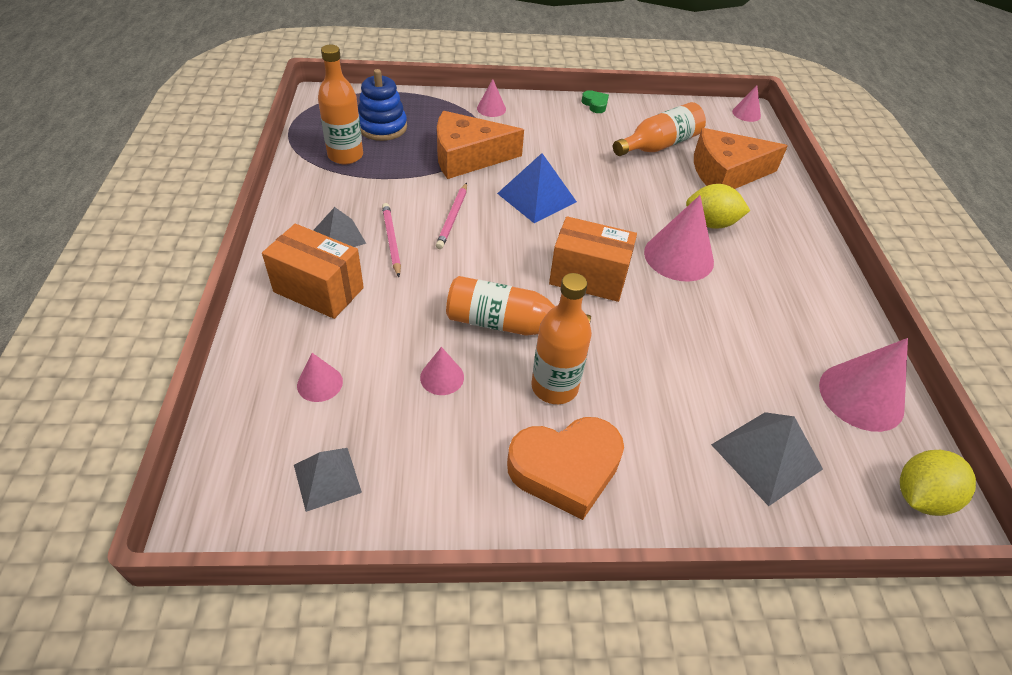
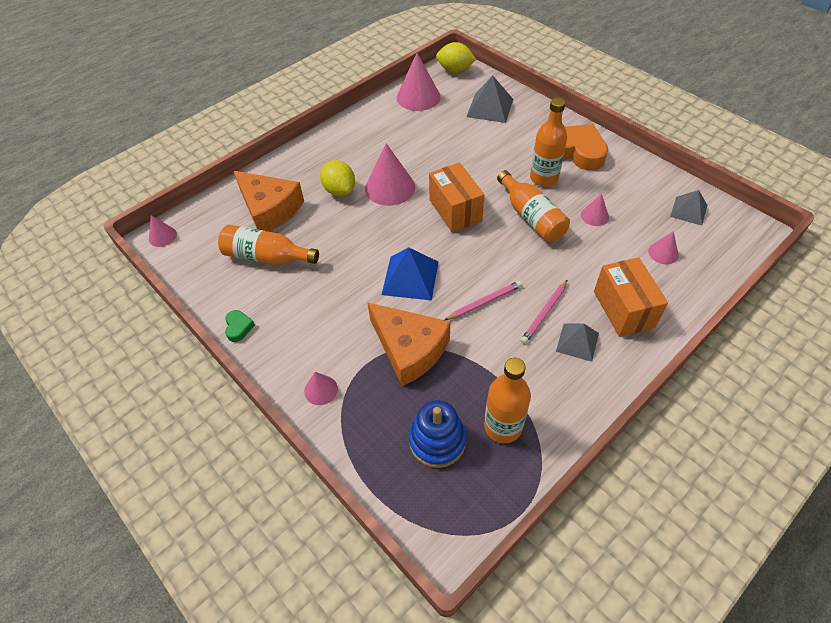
camera: 125 degrees left, 5 degrees up
(595, 104) = (238, 327): green heart -> green heart turned 150 degrees clockwise

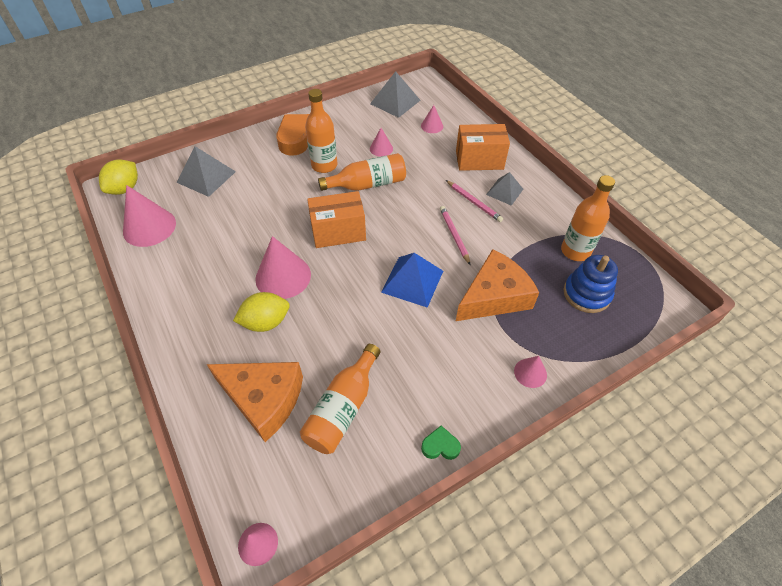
camera: 80 degrees left, 0 degrees up
(269, 209) = (264, 399): orange cheese -> orange cheese turned 60 degrees clockwise
(688, 210) = (395, 102): grey pyramid -> grey pyramid, size x1.52

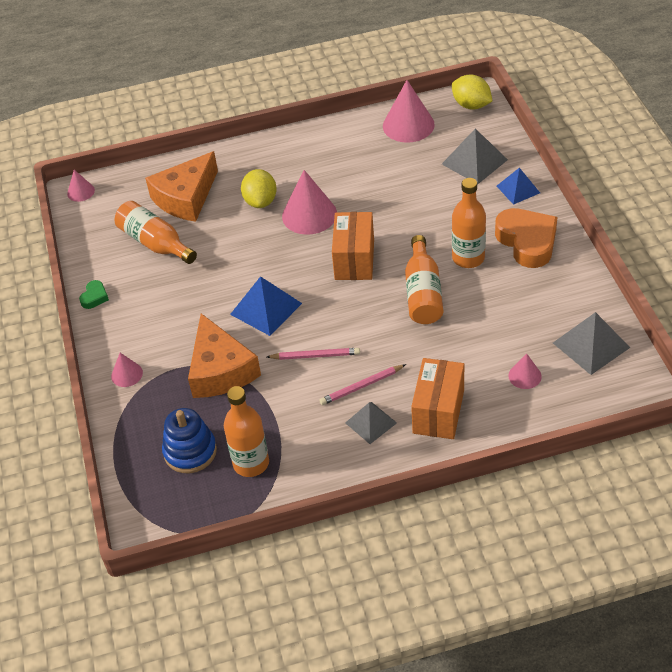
camera: 110 degrees right, 5 degrees down
(241, 149) = (518, 189): none -> blue pyramid
(381, 148) = (487, 314): pink cone -> none

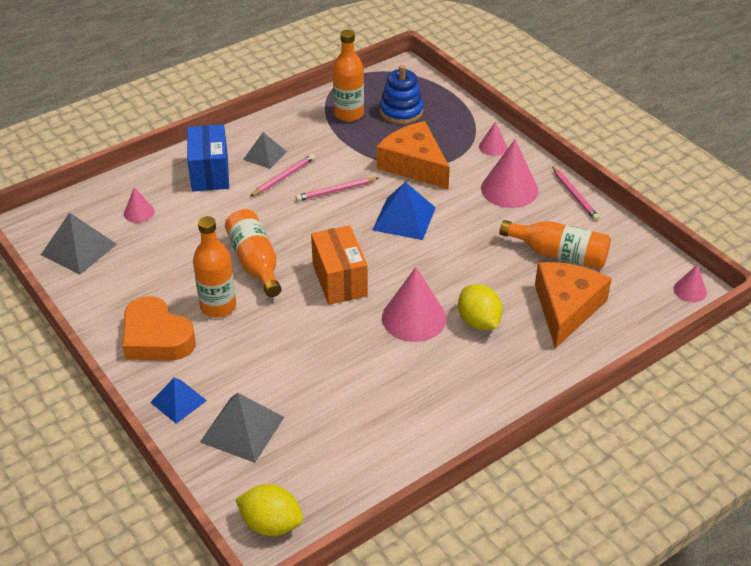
camera: 155 degrees right, 5 degrees down
(94, 297) = (575, 195): green heart -> pink pencil
(408, 125) = (349, 468): pink cone -> pink cone (509, 189)
(438, 412) = (210, 173): orange box -> blue box

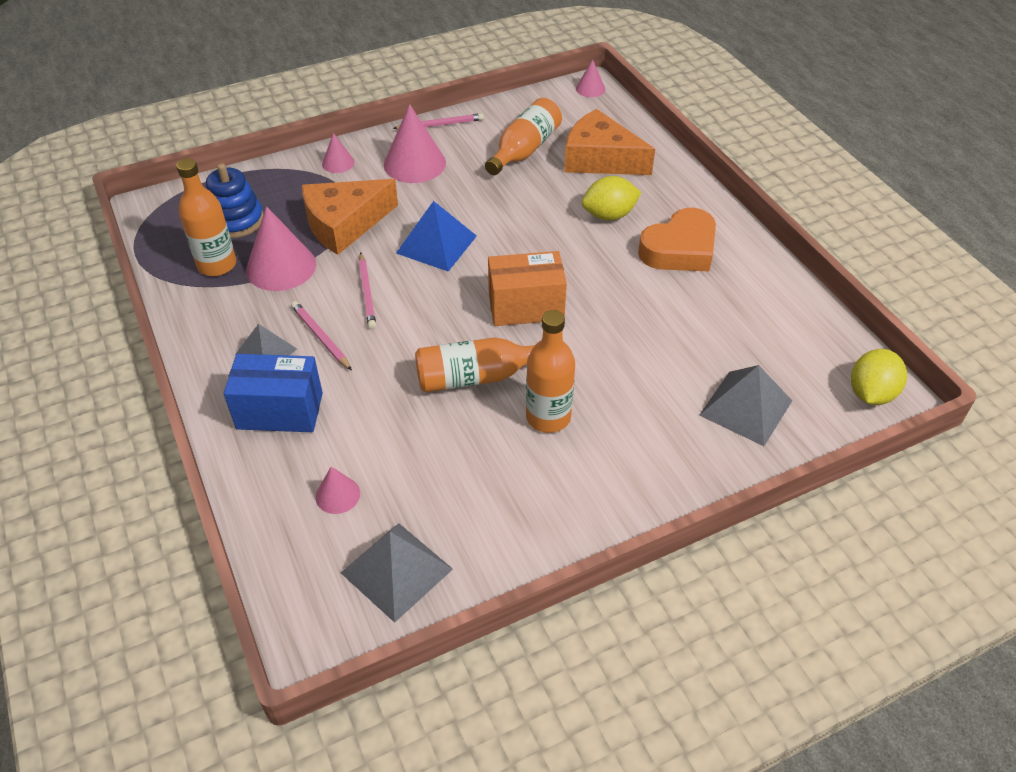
camera: 80 degrees left, 5 degrees up
(156, 337) = (593, 481): orange heart -> orange heart (680, 249)
(178, 401) = (701, 463): blue pyramid -> none
(414, 318) = (596, 258): pink cone -> pink cone (281, 267)

